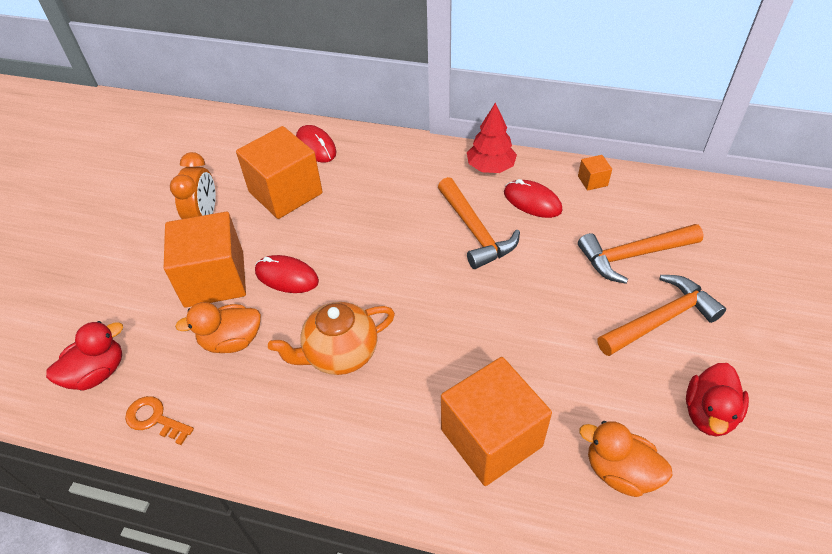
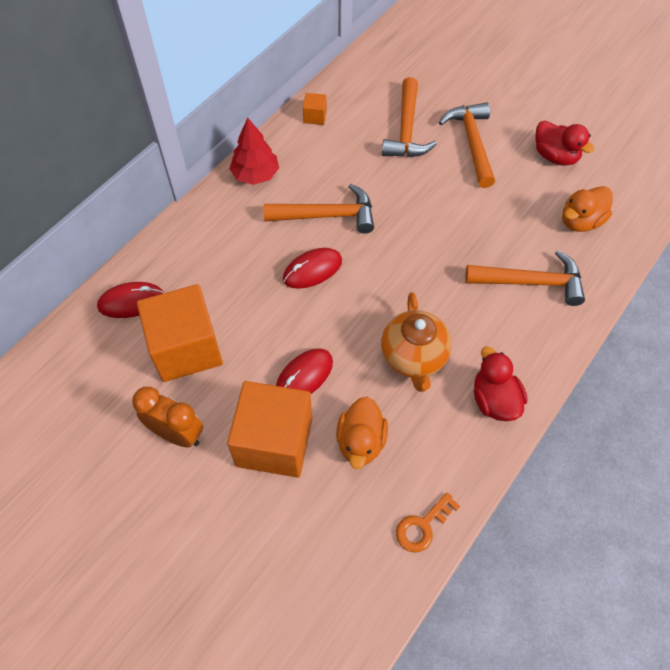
camera: 70 degrees left, 10 degrees up
(97, 373) = (345, 575): red duck -> red duck (494, 400)
(491, 438) = (530, 282): orange cube -> orange hammer
(532, 201) = (315, 164): red mouse -> red mouse (312, 270)

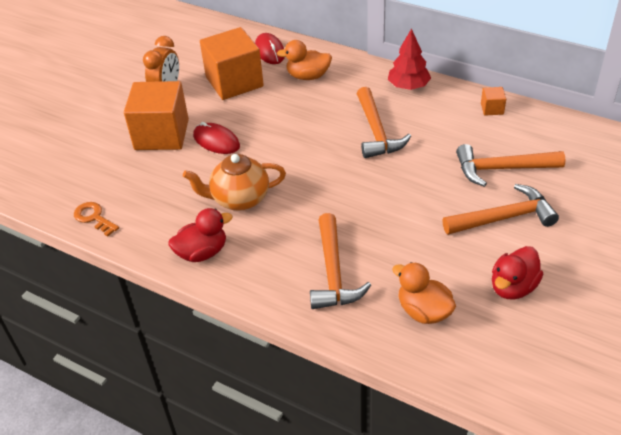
camera: 85 degrees right, 15 degrees down
(312, 270) = (316, 131): red mouse -> none
(361, 442) = (162, 177): orange duck -> orange duck (308, 76)

